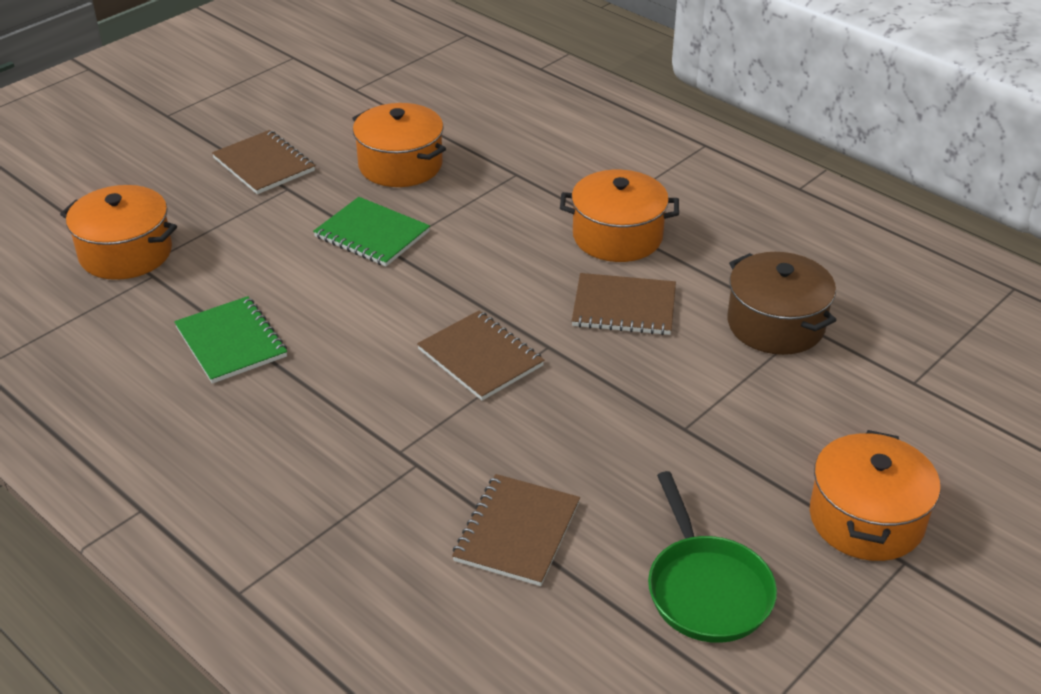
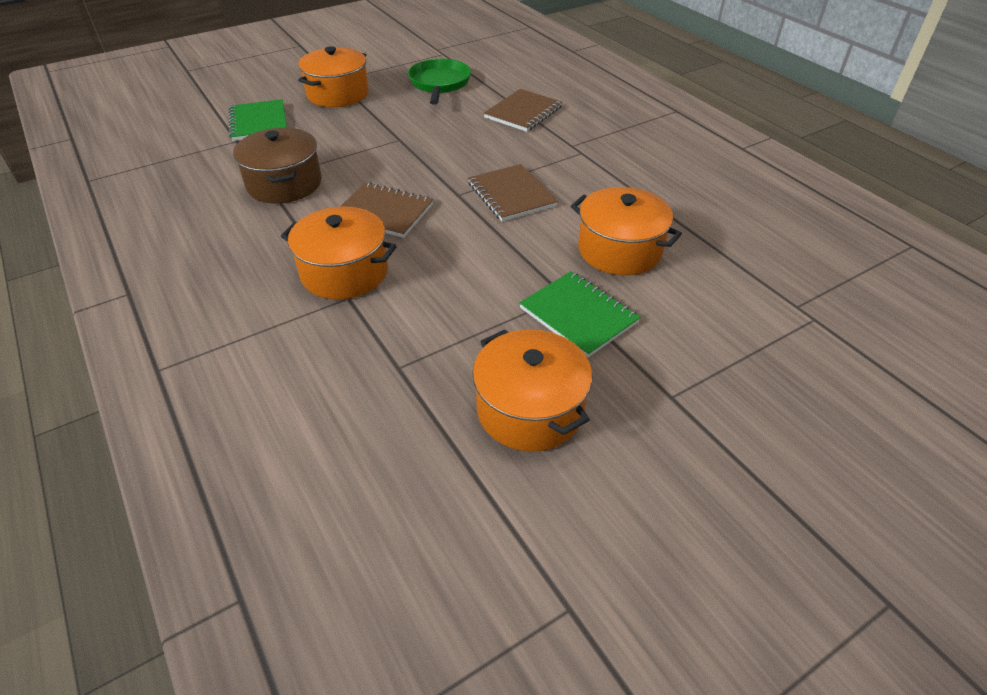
camera: 165 degrees left, 5 degrees up
(126, 253) = (837, 337): orange pot -> orange pot (619, 250)
(231, 342) = (706, 234): green notebook -> green notebook (259, 122)
(264, 165) = (707, 446): brown notebook -> none

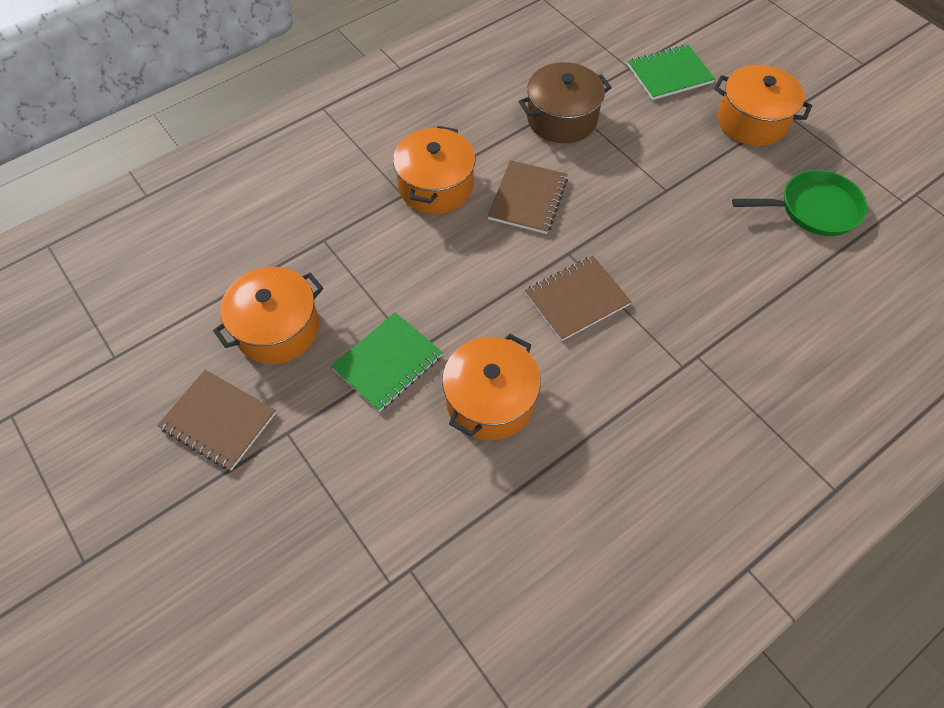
camera: 85 degrees right, 15 degrees up
(523, 112) = (767, 301): brown notebook -> brown notebook (219, 420)

